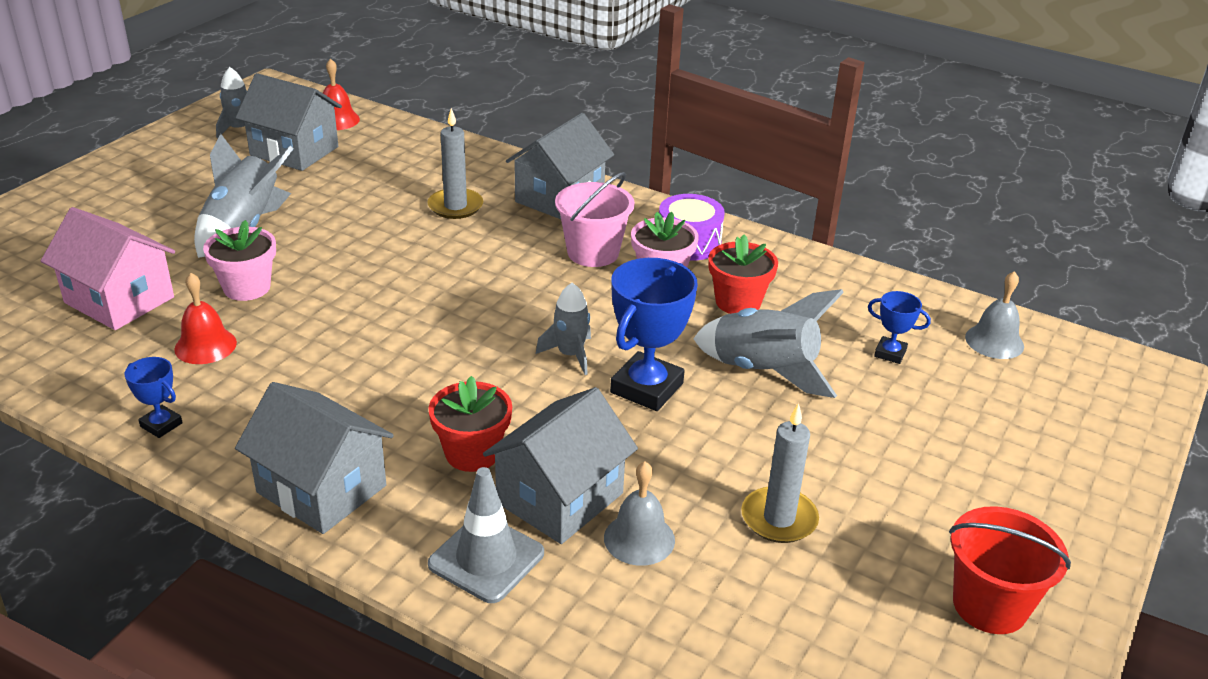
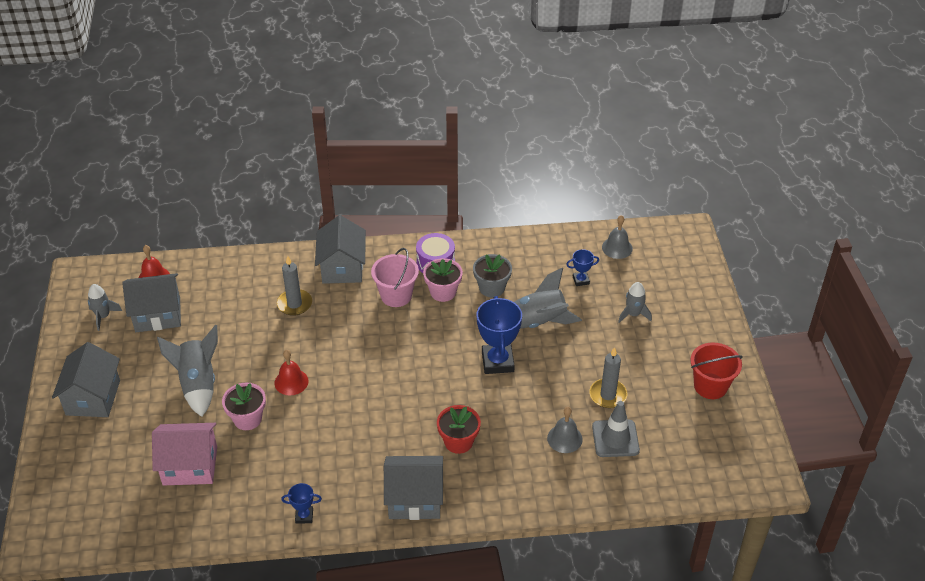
camera: 35 degrees left, 10 degrees up
(205, 346) = (270, 463): red bell -> red bell (291, 382)
(486, 559) = (516, 486): grey traffic cone -> grey traffic cone (615, 438)
(560, 498) = (516, 440): grey house -> grey house (93, 397)
(570, 355) = (447, 364): grey rocket -> grey rocket (633, 314)
(738, 302) = (492, 288): red flower pot -> grey flower pot

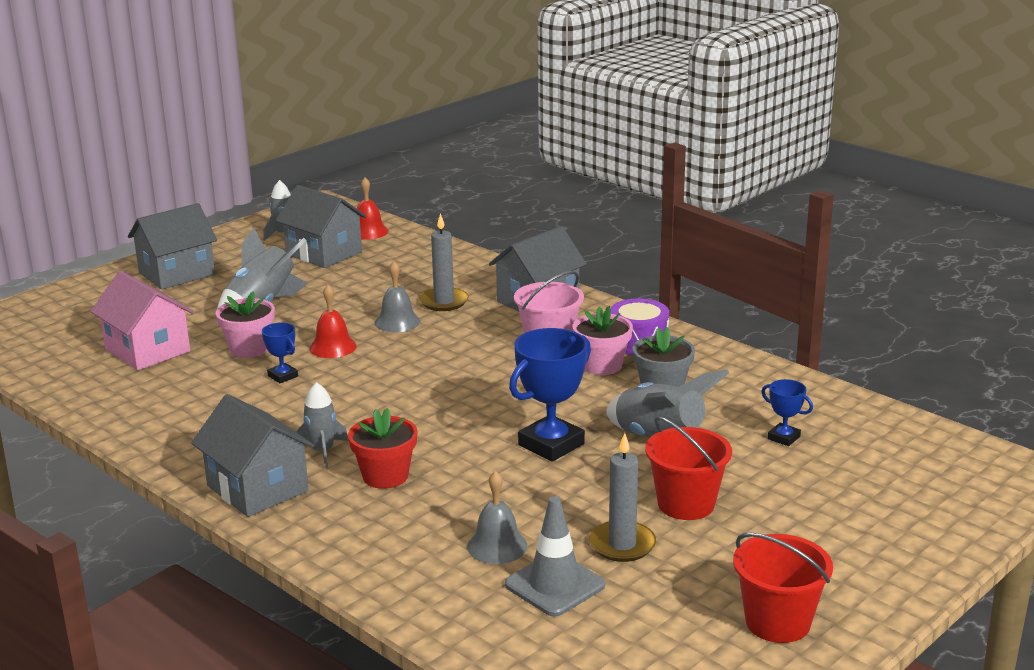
camera: 50 degrees right, 20 degrees down
(304, 516) = (151, 435): blue trophy -> blue trophy (283, 376)
(598, 351) = (686, 504): none -> red bucket
(617, 248) = (889, 437): grey bell -> grey bell (397, 322)
(633, 314) = (797, 500): grey rocket -> grey rocket (322, 451)

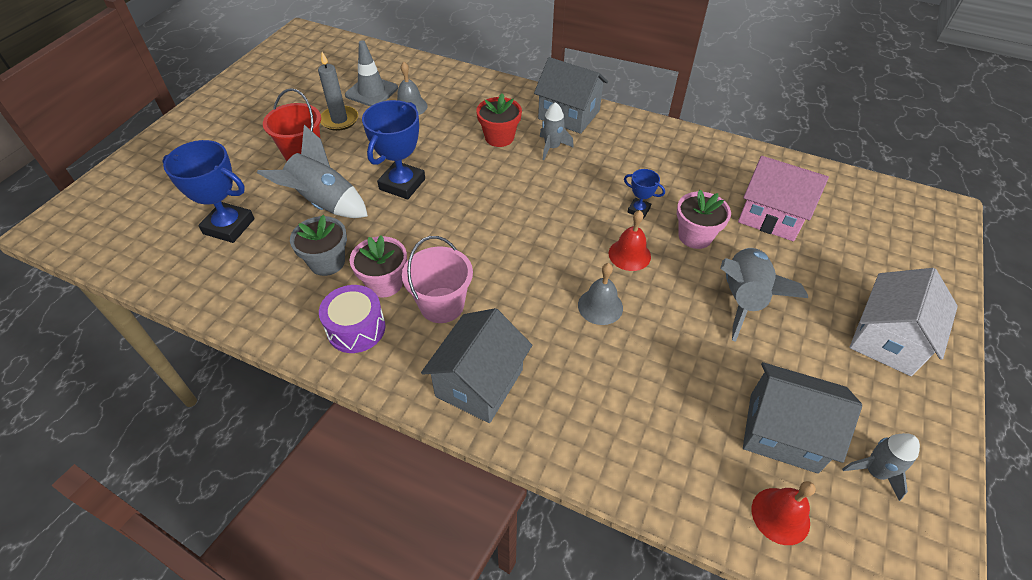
camera: 160 degrees right, 25 degrees up
(177, 273) = (887, 339): grey house -> white house
(444, 302) = (577, 354): grey candle -> none
(777, 622) = (253, 94): red bucket -> none
(783, 438) = (229, 226): blue trophy -> blue trophy, size x1.97

